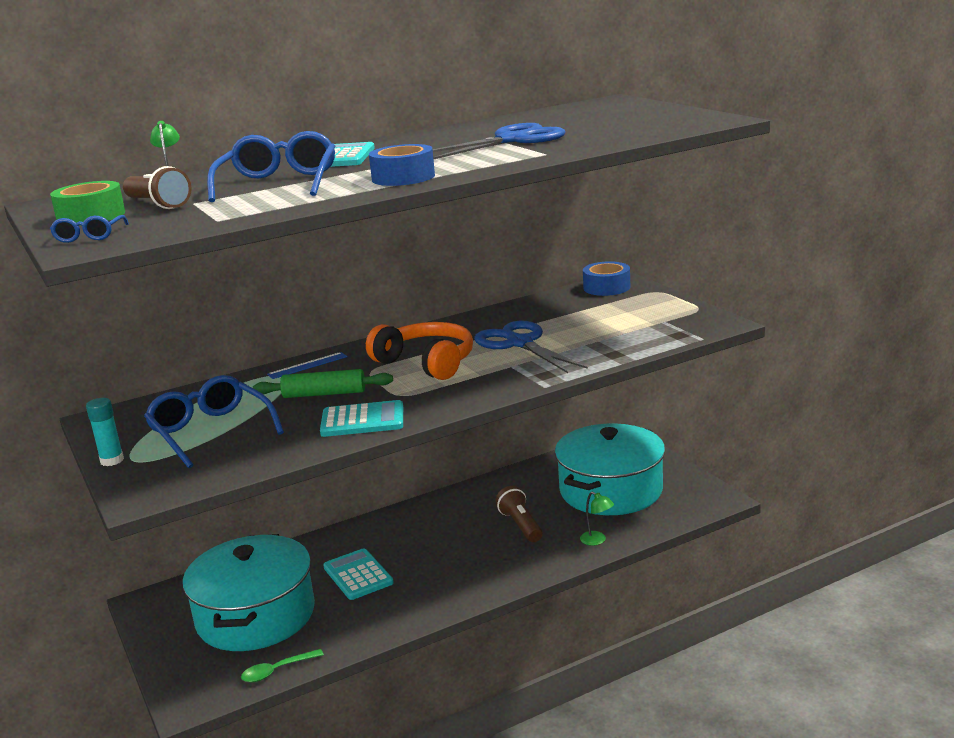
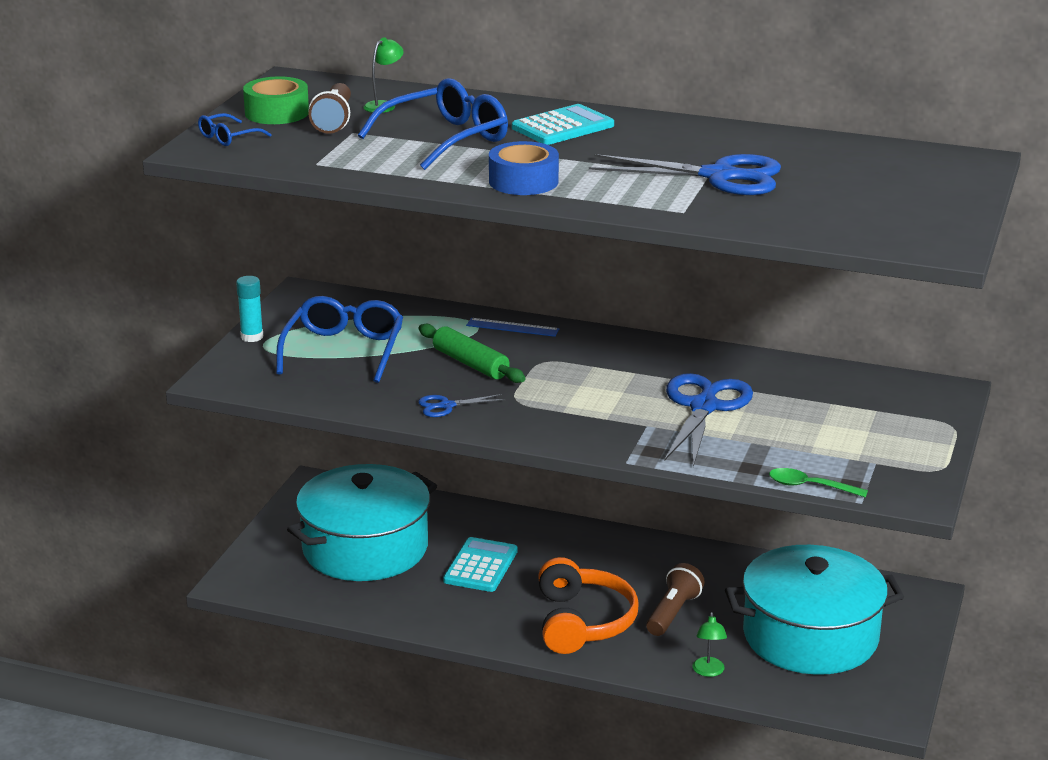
camera: 45 degrees right, 5 degrees up
(276, 671) = (314, 601): green spoon -> green spoon (809, 486)
(362, 420) = (446, 406): turquoise calculator -> blue scissors
(427, 362) = (596, 380): orange headphones -> orange headphones (583, 622)
(606, 287) = (918, 392): blue tape -> none

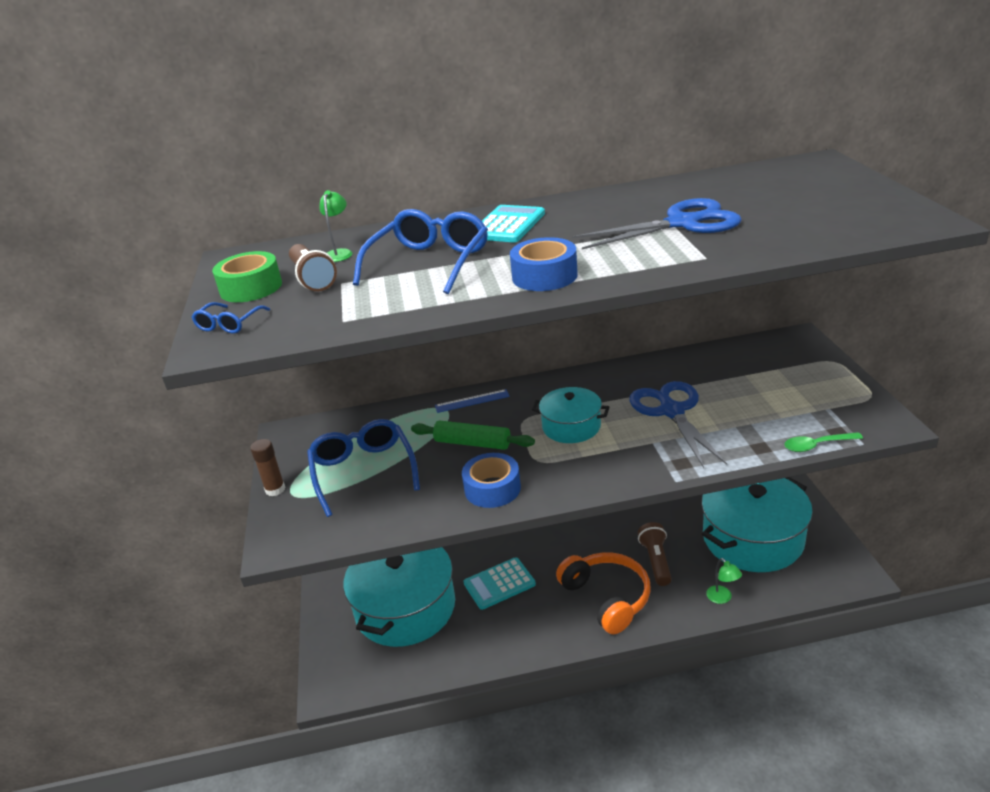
camera: 25 degrees left, 5 degrees up
(252, 337) = (275, 489): turquoise glue stick -> brown glue stick
(446, 406) = (492, 488): blue scissors -> blue tape
(480, 566) = (499, 584): turquoise calculator -> turquoise calculator turned 105 degrees counterclockwise
(584, 384) = (571, 426): none -> turquoise pot

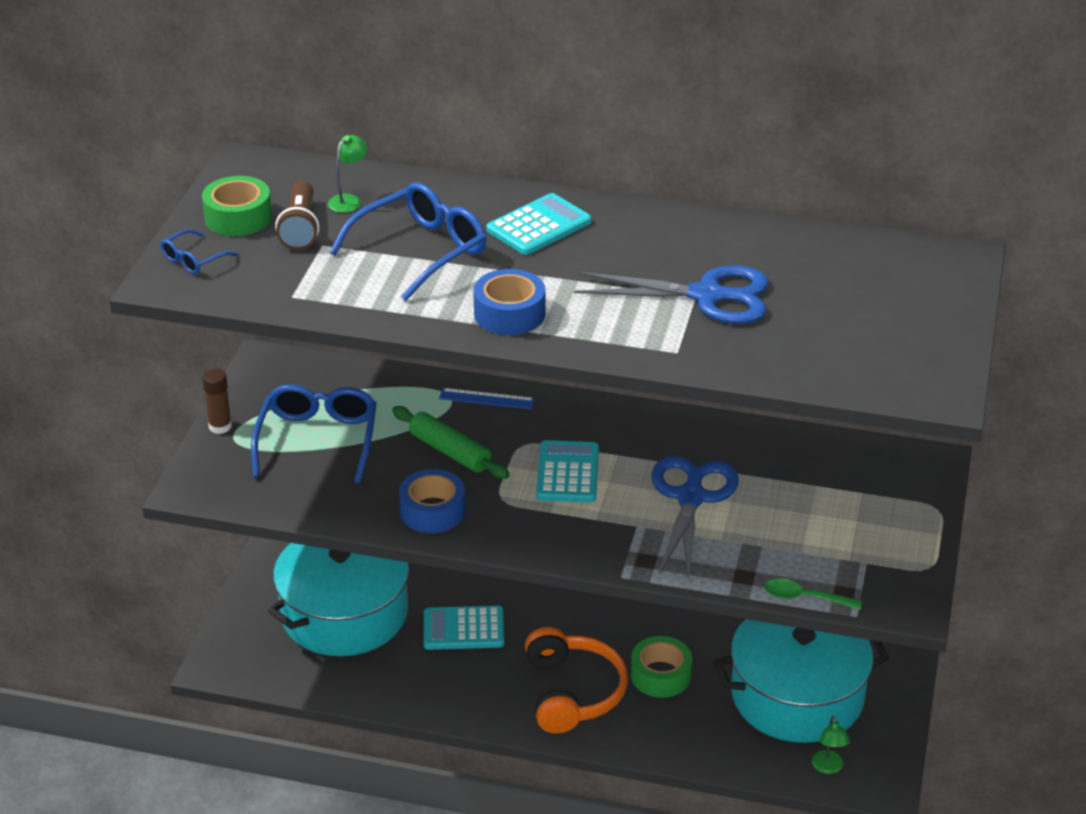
camera: 20 degrees right, 5 degrees up
(571, 426) = (568, 473): turquoise pot -> turquoise calculator
(656, 561) = (660, 675): brown flashlight -> green tape
(722, 598) = (701, 745): green lamp -> green lamp (828, 767)

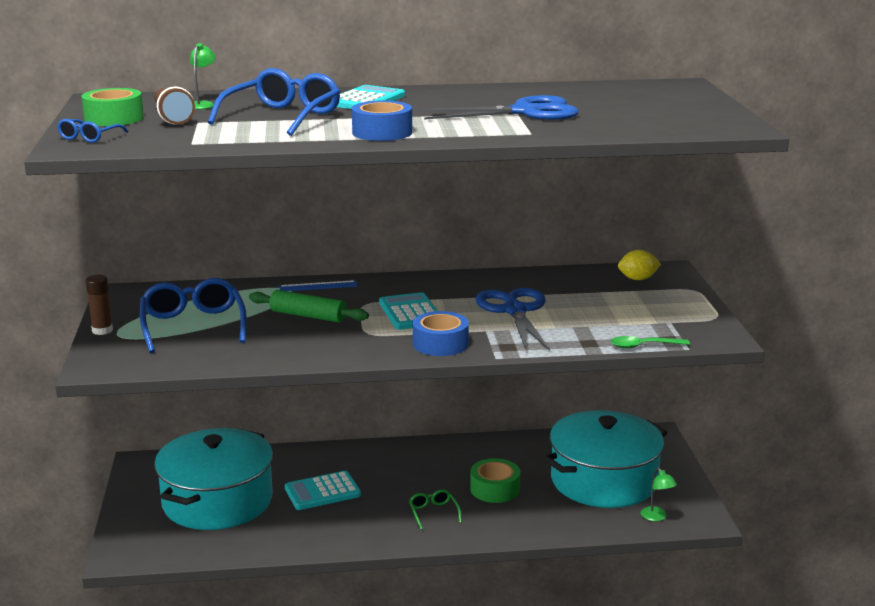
camera: 20 degrees left, 15 degrees down
(432, 511) = (316, 348): blue tape -> blue tape (440, 344)
(573, 692) = (433, 513): orange headphones -> green glasses
(879, 471) = (637, 279): none -> yellow lemon

